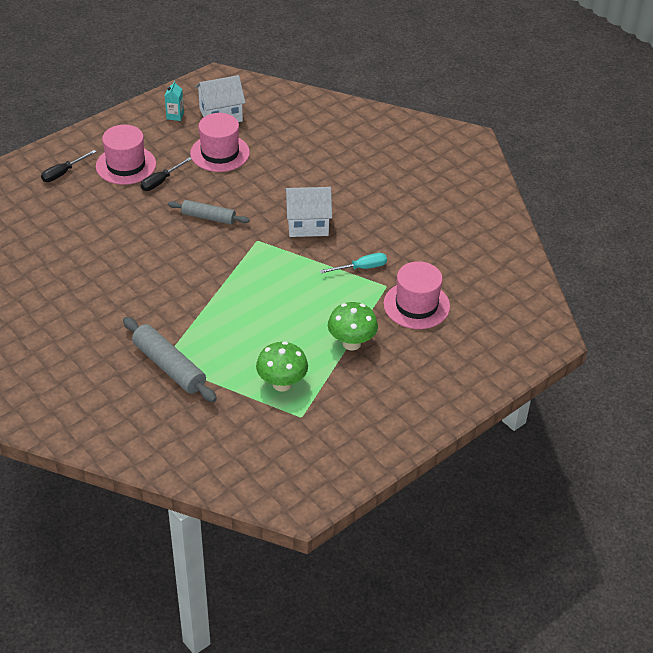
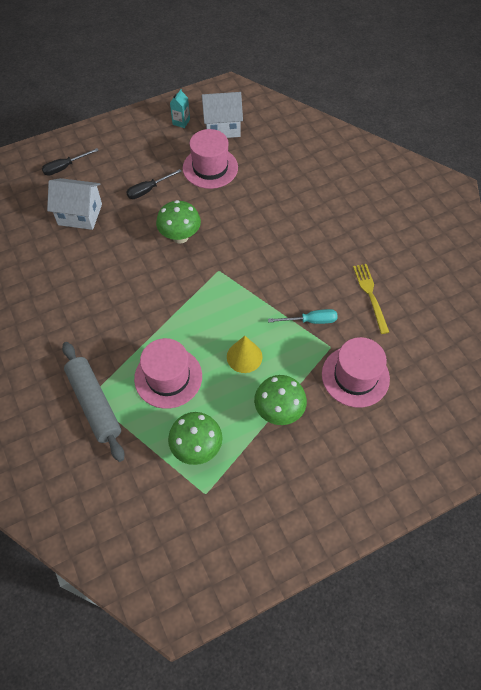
camera: 15 degrees right, 15 degrees up
(126, 165) = (122, 168): pink hat -> pink hat (168, 377)
(208, 217) = (180, 237): grey rolling pin -> green mushroom
(305, 306) = (244, 356): none -> yellow cone
(308, 224) = (271, 260): white house -> white house (80, 214)
(413, 238) = (370, 295): none -> yellow fork

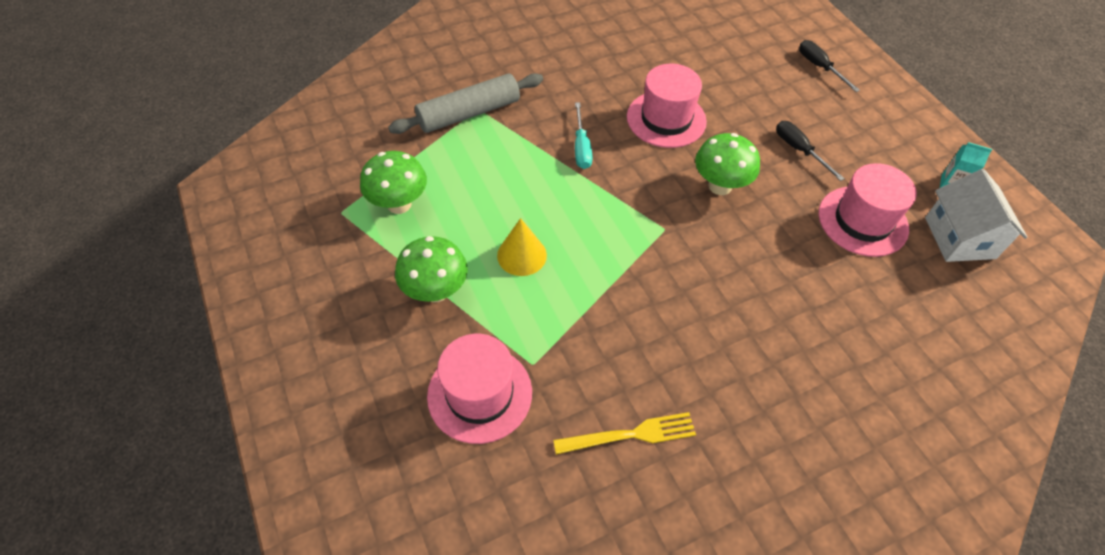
camera: 90 degrees right, 5 degrees down
(80, 214) = (742, 86): white house -> none
(168, 377) = (497, 176): pink hat -> pink hat (666, 119)
(310, 321) = (579, 340): turquoise screwdriver -> turquoise screwdriver (581, 147)

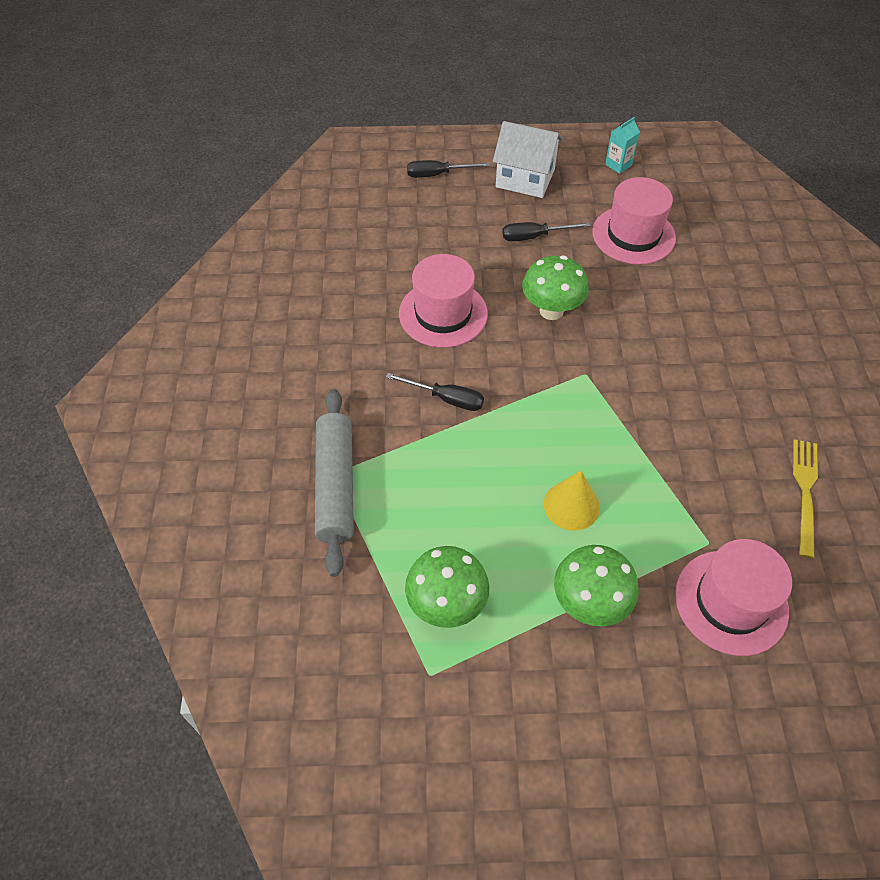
camera: 65 degrees left, 0 degrees up
(581, 147) = (446, 399): turquoise screwdriver -> black screwdriver
(959, 238) = (674, 188): white house -> white house (525, 178)

